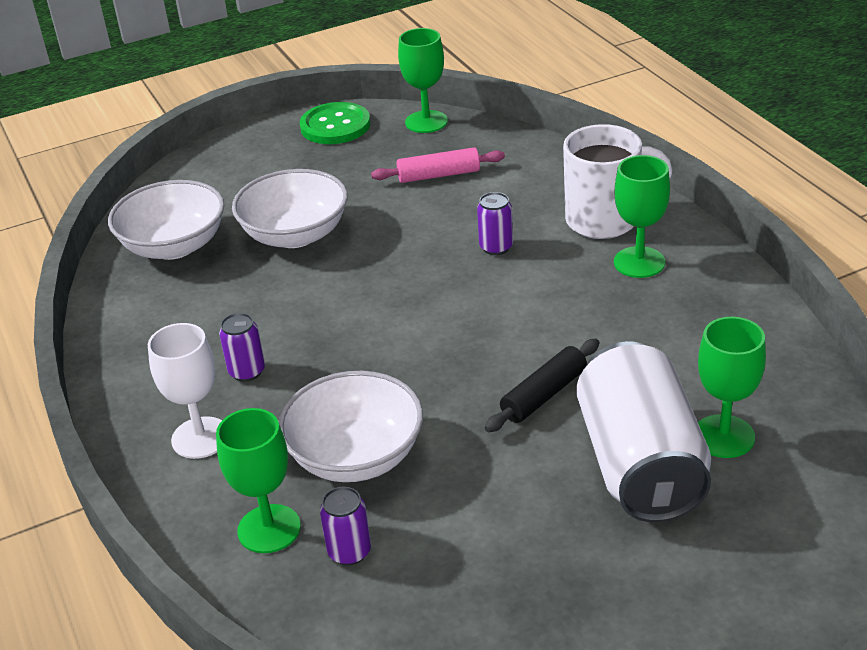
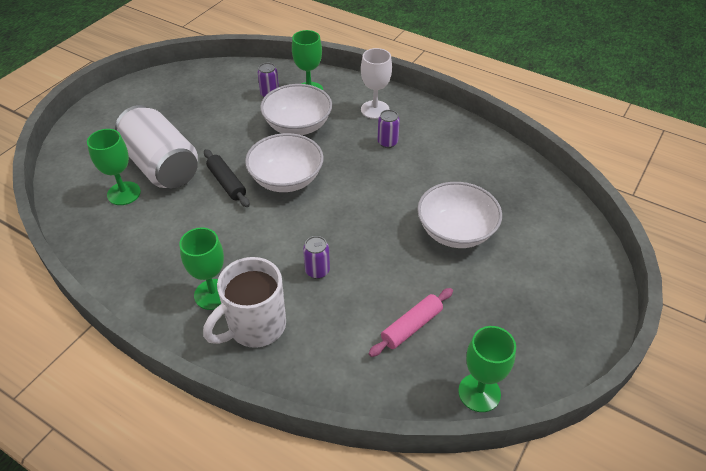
camera: 145 degrees right, 10 degrees up
(174, 246) = (518, 195): white bowl -> white bowl (286, 179)
(335, 126) = (548, 353): green button -> none
(544, 395) = (227, 183): black rolling pin -> black rolling pin turned 45 degrees counterclockwise

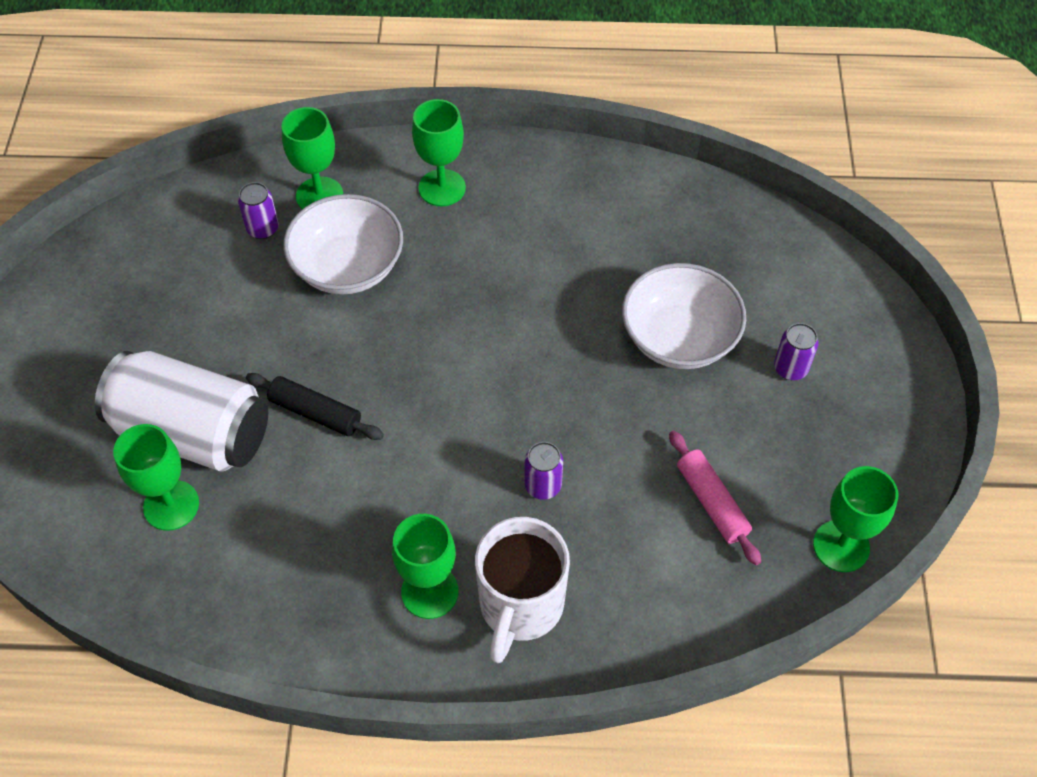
camera: 30 degrees left, 10 degrees up
(286, 179) = (398, 365): white bowl -> none
(375, 109) = (442, 188): white goblet -> green goblet
(387, 142) = (498, 237): purple can -> purple can (790, 368)
(411, 326) = (712, 502): pink rolling pin -> pink rolling pin turned 45 degrees counterclockwise

